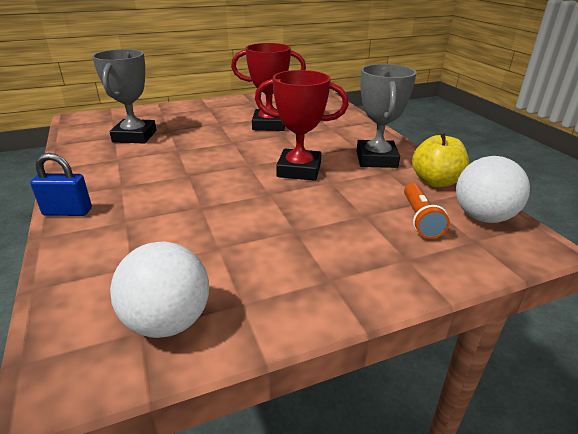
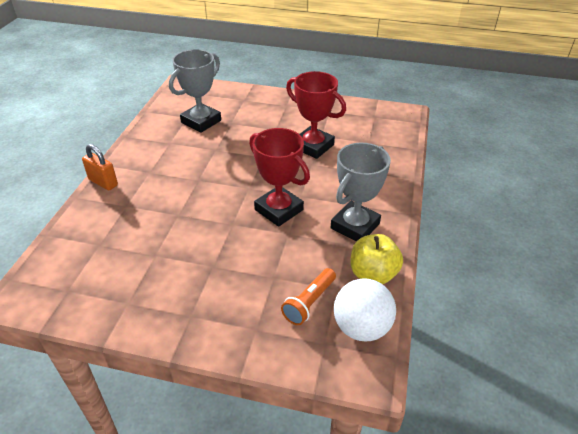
camera: 35 degrees right, 10 degrees up
(67, 212) = (103, 182): blue padlock -> orange padlock
(168, 321) = (83, 293): white ball -> none

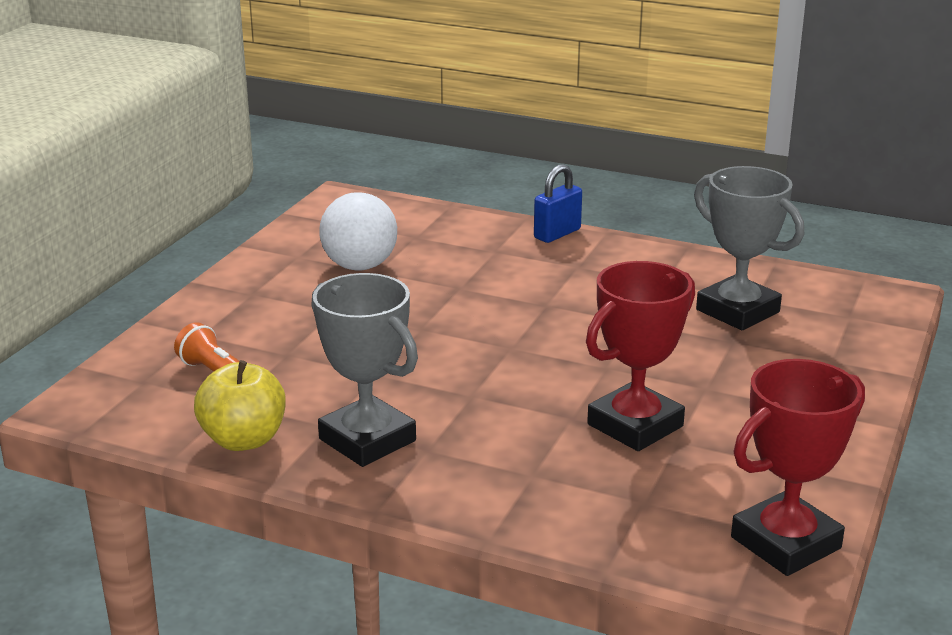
camera: 100 degrees right, 15 degrees down
(103, 182) = (557, 234): orange padlock -> blue padlock
(279, 210) = (440, 370): red trophy -> red trophy (786, 543)
(361, 327) = (148, 413): white ball -> white ball (360, 266)

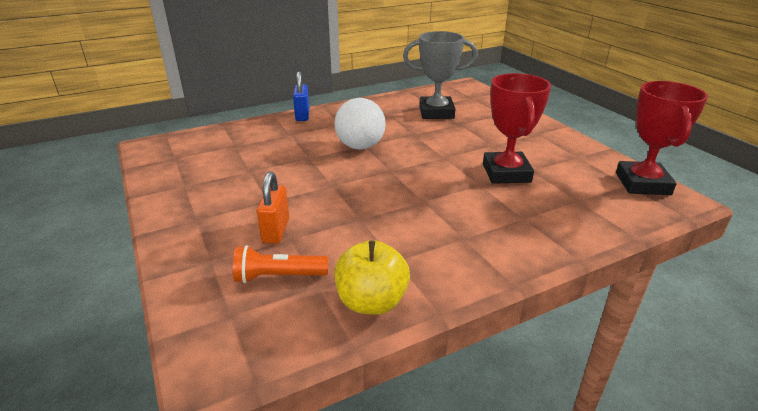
camera: 50 degrees left, 5 degrees up
(289, 340) = (276, 231): none -> orange padlock
(360, 266) = (234, 173): white ball -> white ball (360, 146)
(367, 440) = (430, 253): grey trophy -> none

